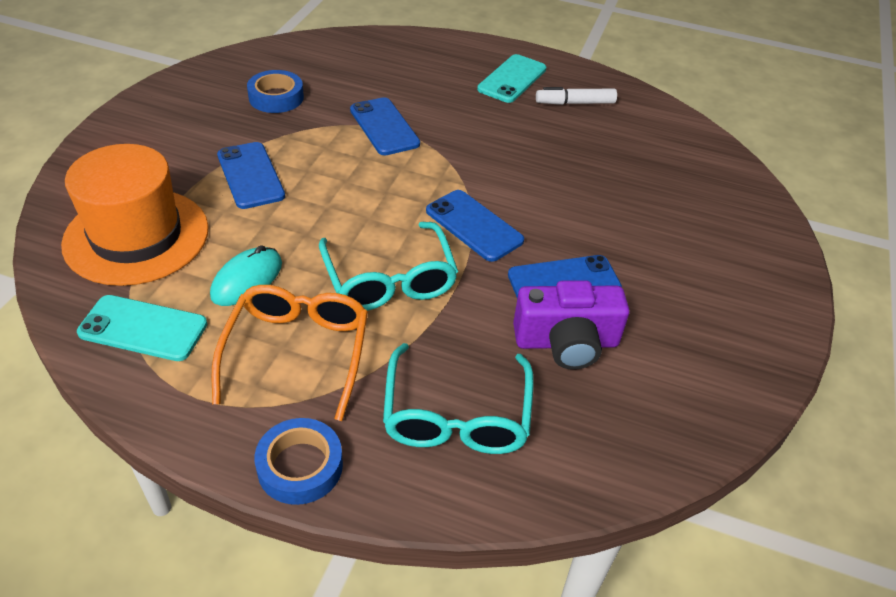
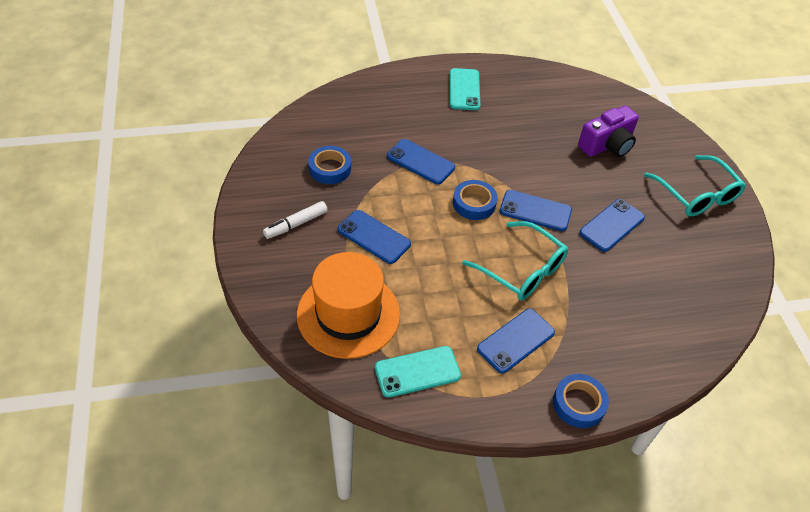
camera: 30 degrees left, 5 degrees up
(247, 280) = (444, 310): turquoise mouse -> none
(297, 352) = (516, 341): orange glasses -> blue phone
(403, 189) = (474, 203): none -> blue tape
(456, 415) = (627, 333): turquoise glasses -> turquoise glasses (697, 195)
(566, 342) = (643, 263): purple camera -> purple camera (607, 145)
(575, 103) = (516, 93): white marker -> white marker (296, 224)

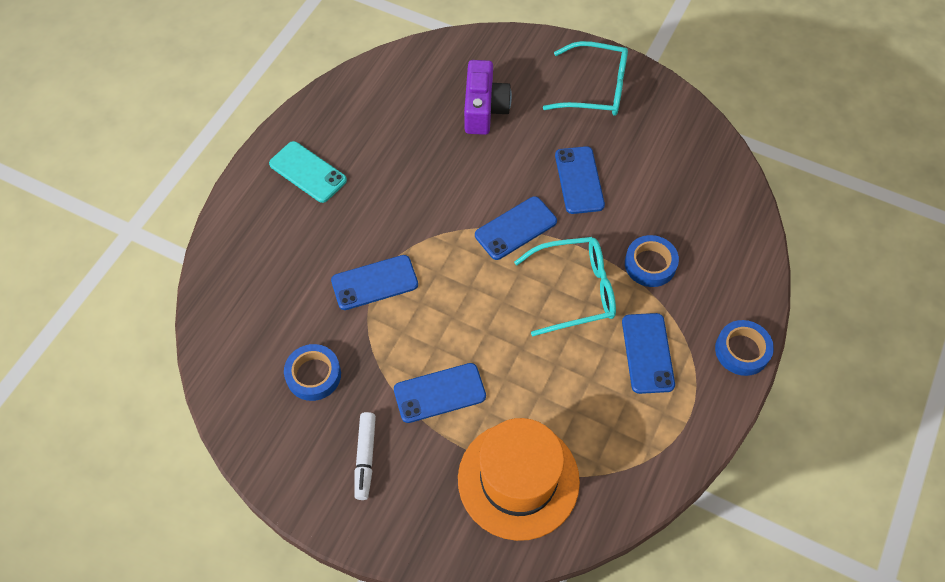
camera: 50 degrees left, 10 degrees up
(417, 372) = (625, 460): turquoise phone -> none
(474, 203) = (466, 273): blue tape -> blue tape (650, 264)

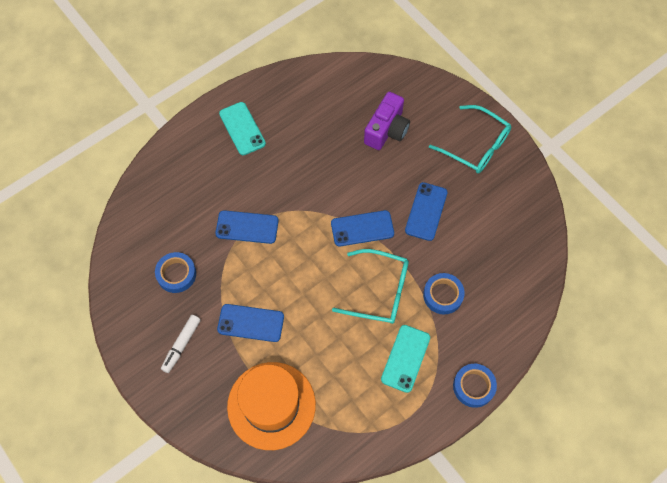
camera: 25 degrees right, 5 degrees up
(647, 353) = (405, 358): blue phone -> turquoise phone

